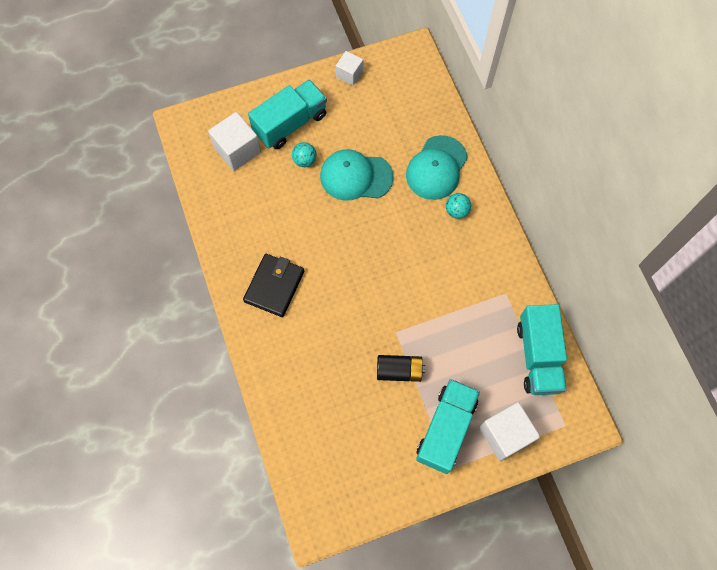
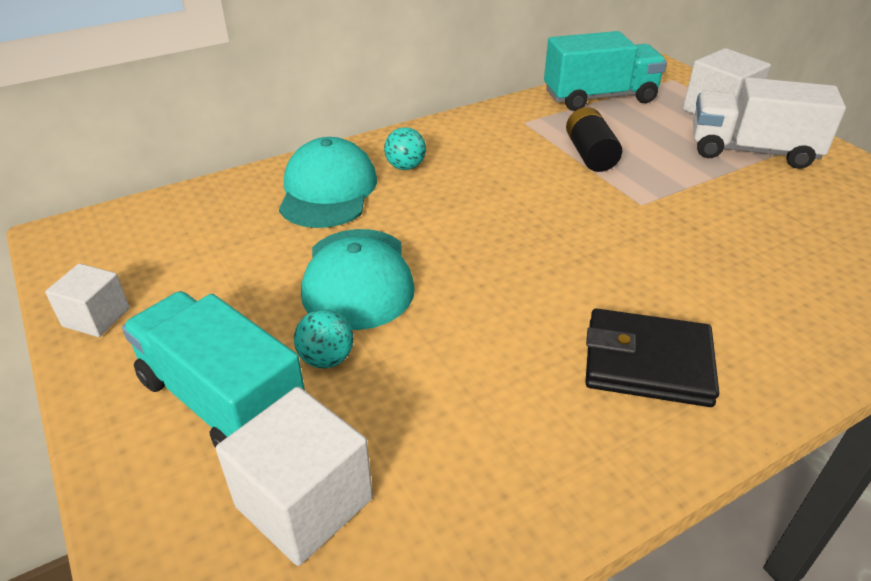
camera: 100 degrees left, 30 degrees down
(399, 371) = (701, 195): black battery -> black battery (590, 155)
(436, 168) = (328, 191): turquoise cap -> turquoise cap turned 105 degrees counterclockwise
(446, 429) = (752, 151): turquoise truck -> white truck

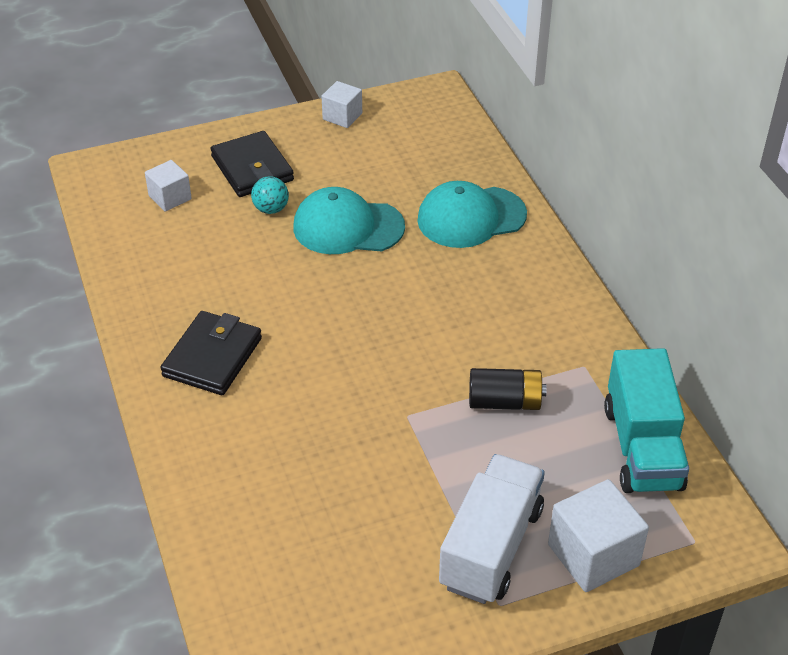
camera: 100 degrees right, 5 degrees up
(223, 400) = (252, 168): turquoise truck -> black wallet
(304, 502) = (170, 197): white cube -> white cube, size x0.61
(328, 191) = (471, 217): turquoise cap -> turquoise cap turned 150 degrees clockwise
(405, 167) = (503, 266): turquoise ball -> none

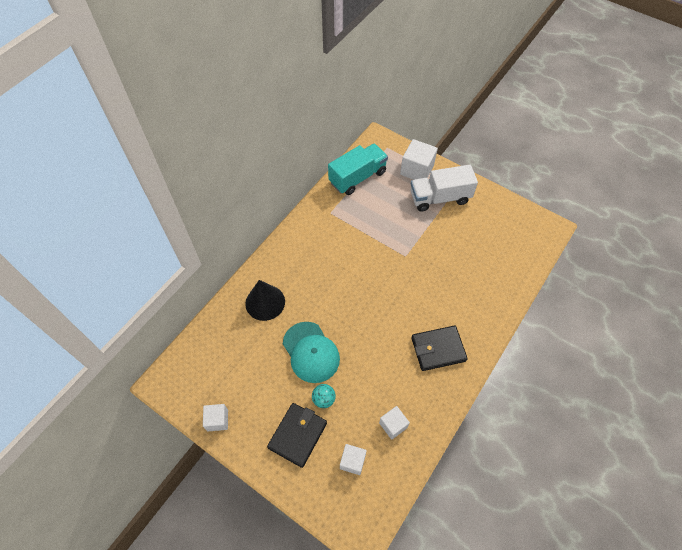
camera: 125 degrees left, 15 degrees up
(168, 253) = (393, 425): none -> white cube
(471, 217) = (265, 302): turquoise cap -> black cone
(504, 402) = (371, 228): black battery -> none

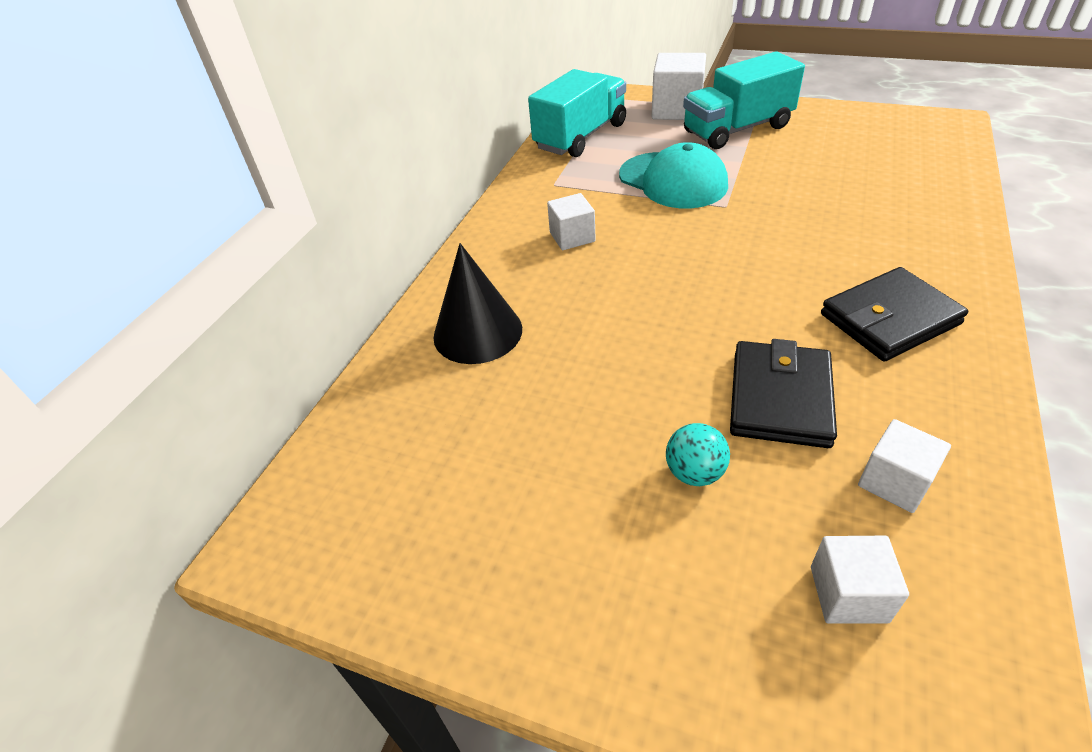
camera: 10 degrees left, 15 degrees down
(217, 420) = (436, 594): white cube -> white cube (572, 237)
(298, 435) = (669, 571): black wallet -> black wallet (780, 398)
(311, 352) = (617, 391): turquoise cap -> turquoise cap (673, 180)
(439, 198) = (737, 129): white truck -> turquoise truck

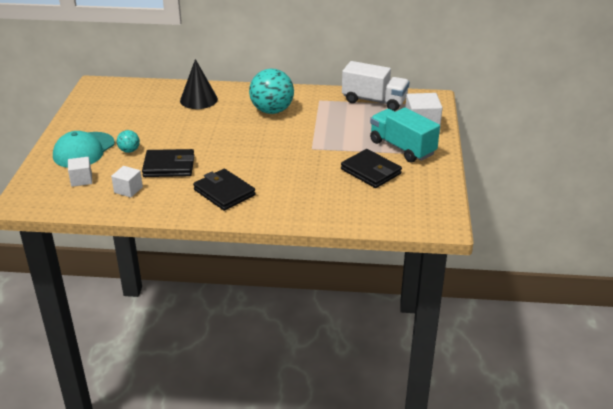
camera: 70 degrees right, 10 degrees down
(572, 237) = (272, 111): white cube -> turquoise ball
(580, 136) = (374, 101): turquoise truck -> white truck
(673, 180) = (333, 132): turquoise cap -> turquoise cap (84, 150)
(808, 160) = (370, 171): none -> black wallet

